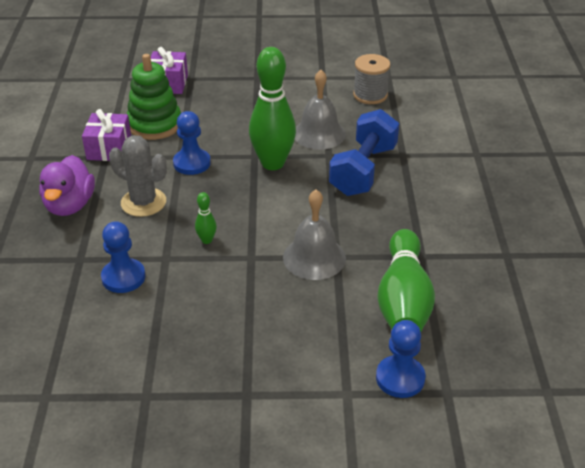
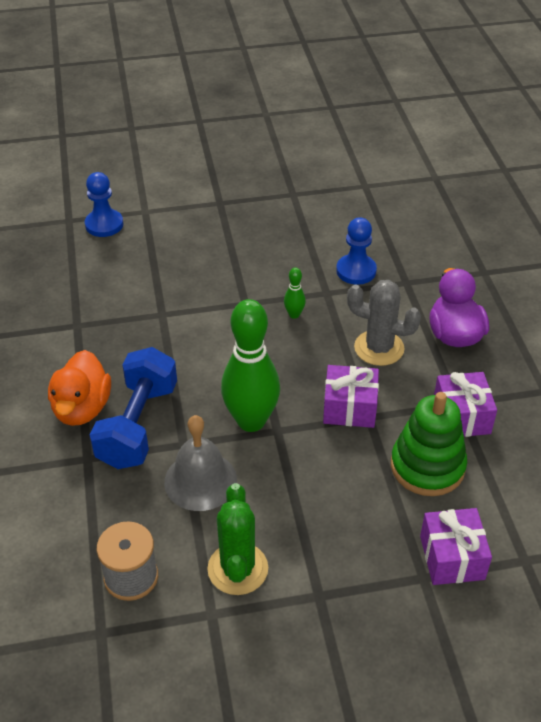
camera: 170 degrees right, 5 degrees up
(192, 163) = (349, 408): blue pawn -> purple gift
(303, 92) = (237, 569): none -> green cactus
(314, 257) = (183, 310): grey bell -> none
(403, 300) = (98, 281): green bowling pin -> none
(409, 186) = (82, 408): none -> orange duck

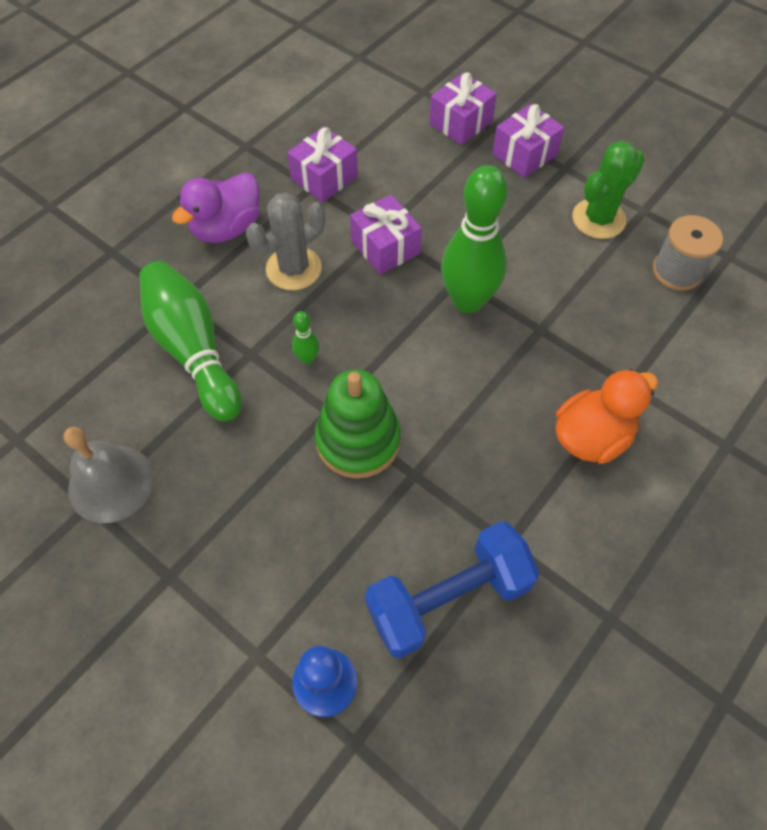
camera: 130 degrees left, 15 degrees up
(138, 425) = (559, 377): blue dumbbell -> blue dumbbell (448, 599)
(200, 480) = (559, 291): grey bell -> grey bell (111, 483)
(356, 271) = (194, 350): blue pawn -> green bowling pin
(365, 576) = (524, 154): none -> purple gift
(379, 348) = (293, 269): grey cactus -> grey cactus turned 75 degrees clockwise
(427, 466) = (396, 172): green stacking toy -> green stacking toy (358, 440)

